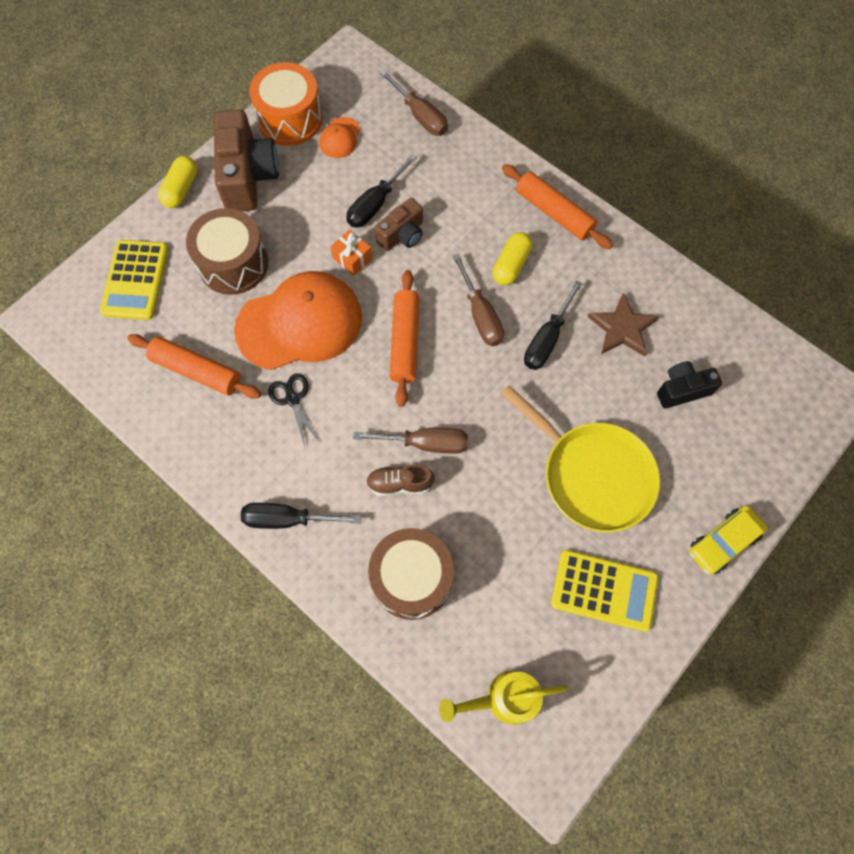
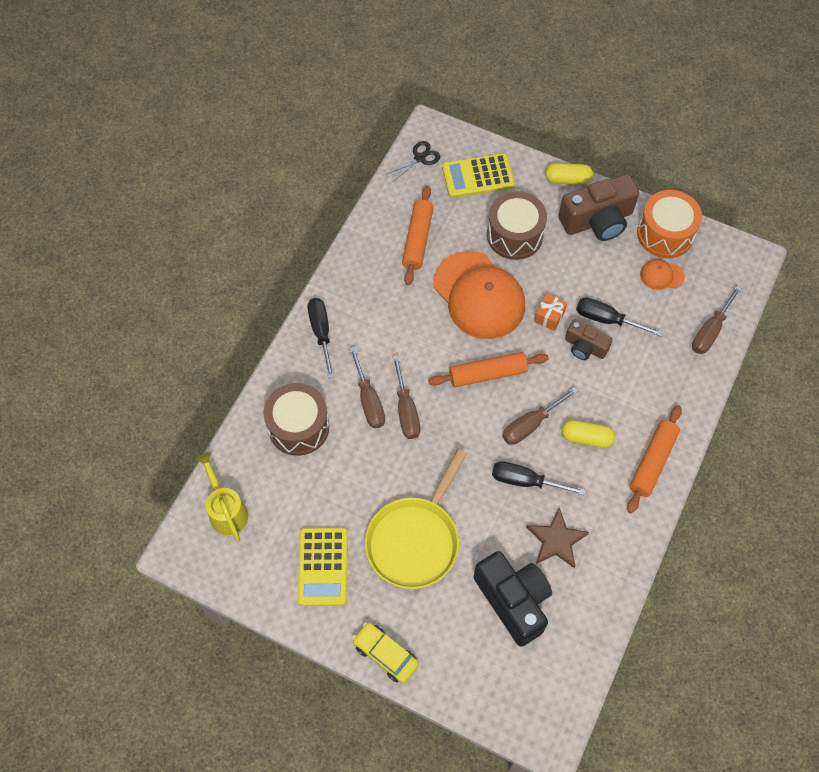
camera: 75 degrees right, 5 degrees down
(292, 399) = (414, 309): black scissors -> black scissors (419, 158)
(399, 483) = (368, 400): brown shoe -> brown screwdriver
(682, 390) = (513, 600): black camera -> black camera, size x1.76

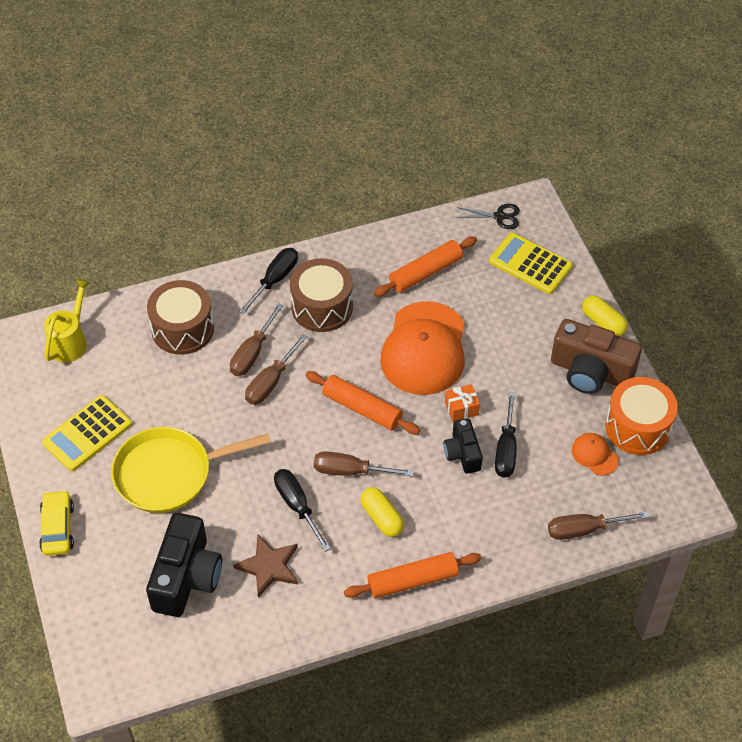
camera: 45 degrees right, 10 degrees down
(514, 235) = (507, 329): brown drum -> brown drum (322, 307)
(585, 347) = (462, 453): brown camera -> black camera
(607, 319) = (506, 449): black screwdriver -> black screwdriver turned 150 degrees counterclockwise

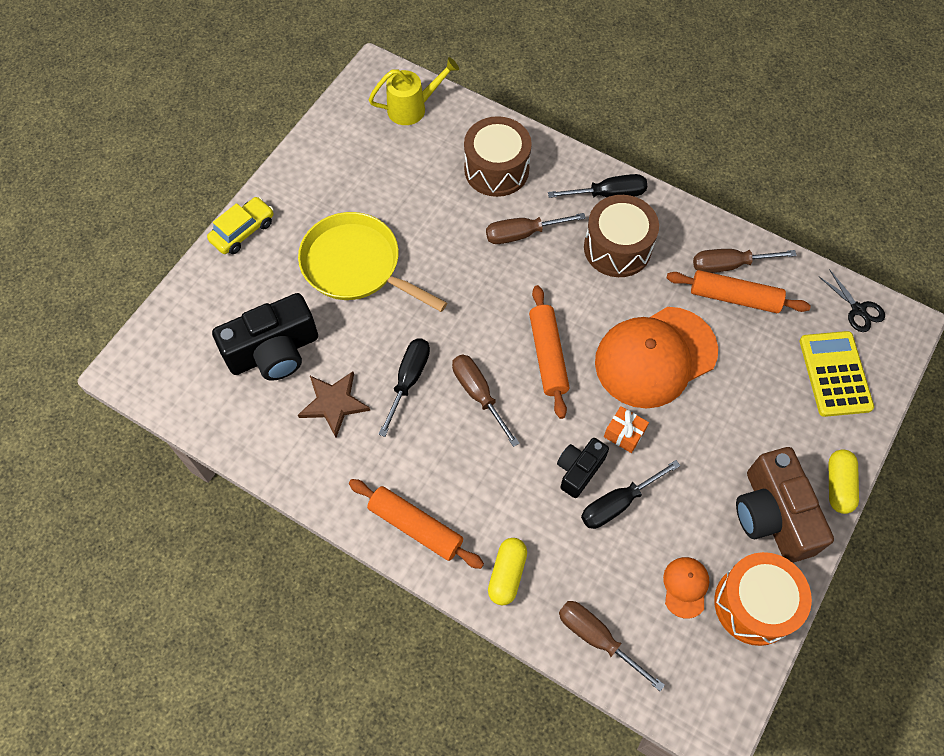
camera: 50 degrees right, 10 degrees up
(87, 433) = (342, 184): yellow calculator -> none
(271, 382) = (507, 268): brown screwdriver -> brown screwdriver (729, 265)
(382, 517) = (455, 454): yellow capsule -> yellow capsule (507, 574)

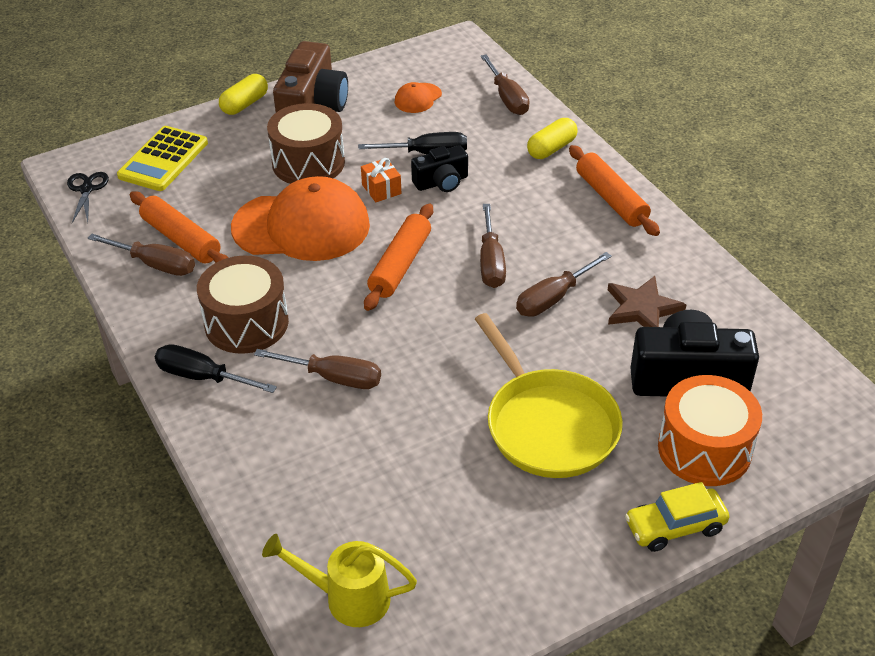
camera: 150 degrees left, 20 degrees down
(408, 380) = (553, 298): black screwdriver -> brown screwdriver
(496, 169) = (303, 461): brown drum -> brown drum (308, 163)
(754, 604) = (376, 75): orange drum -> orange drum (704, 449)

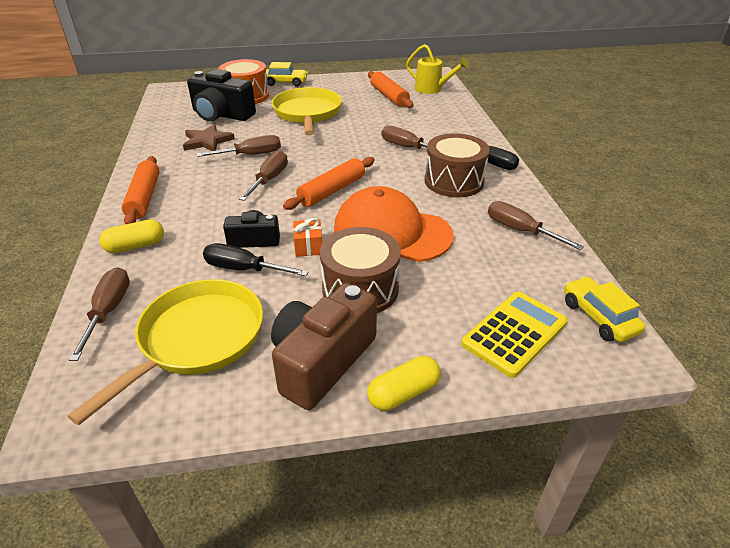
camera: 160 degrees left, 5 degrees down
(86, 189) = (598, 317): black scissors -> yellow car
(181, 239) = (498, 245): orange rolling pin -> orange rolling pin (389, 96)
(418, 98) = (197, 339): orange cap -> yellow pan

